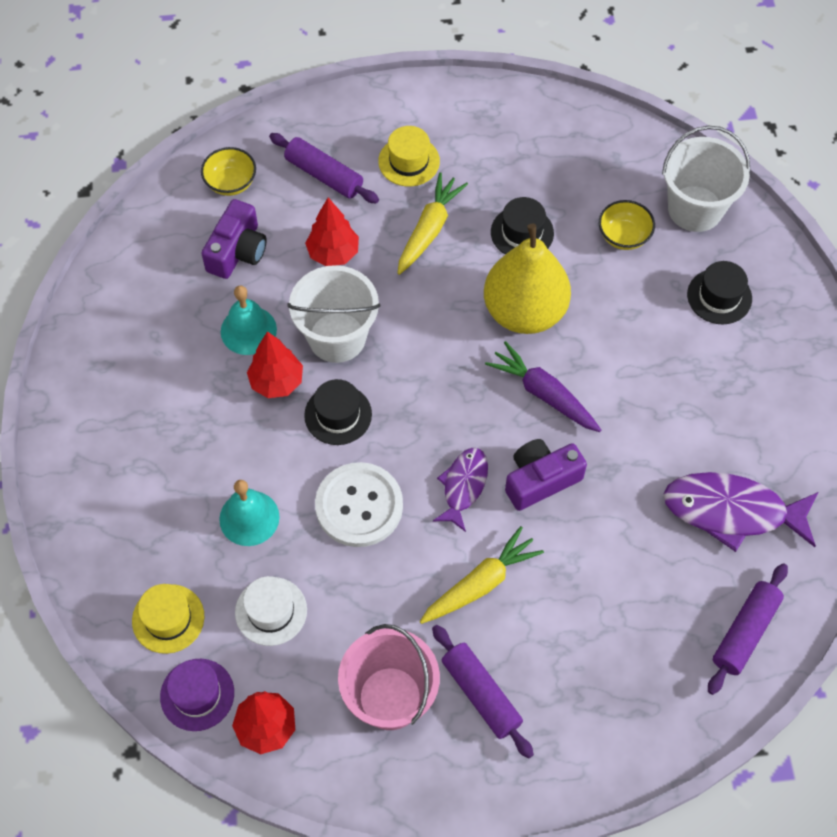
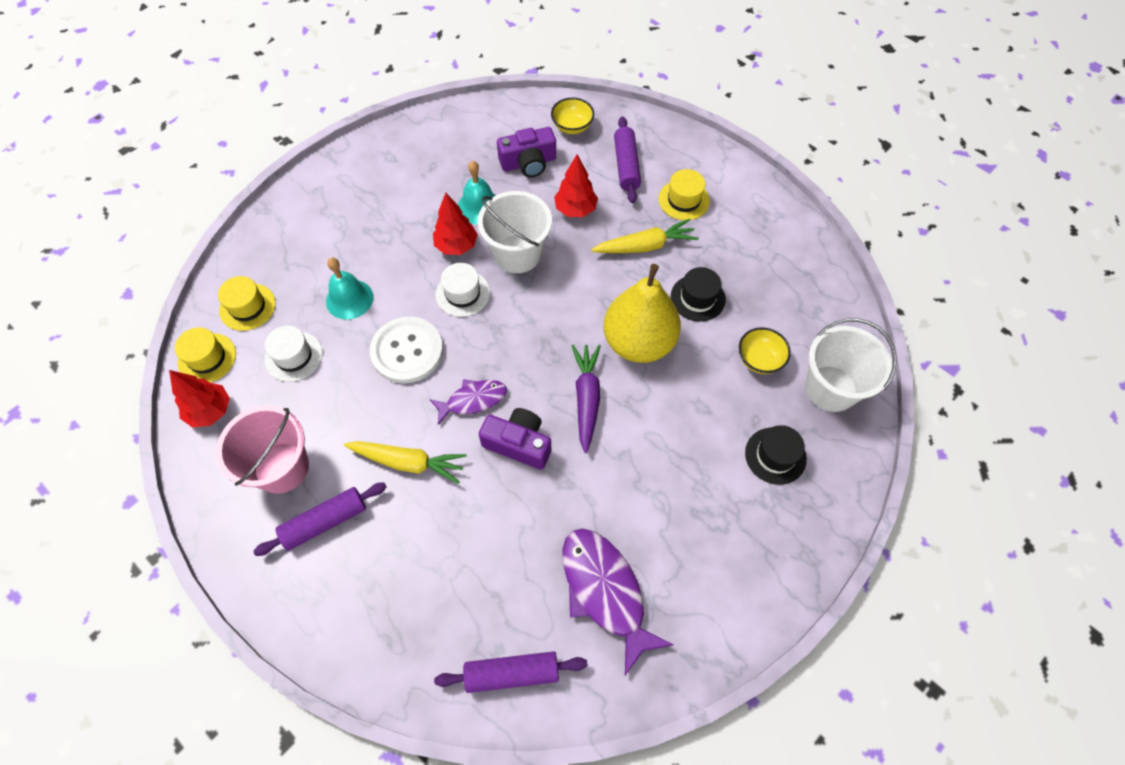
camera: 50 degrees right, 0 degrees up
(197, 694) = (207, 358): purple hat -> yellow hat
(338, 415) = (462, 293): black hat -> white hat
(481, 694) = (325, 522): purple rolling pin -> purple rolling pin turned 45 degrees clockwise

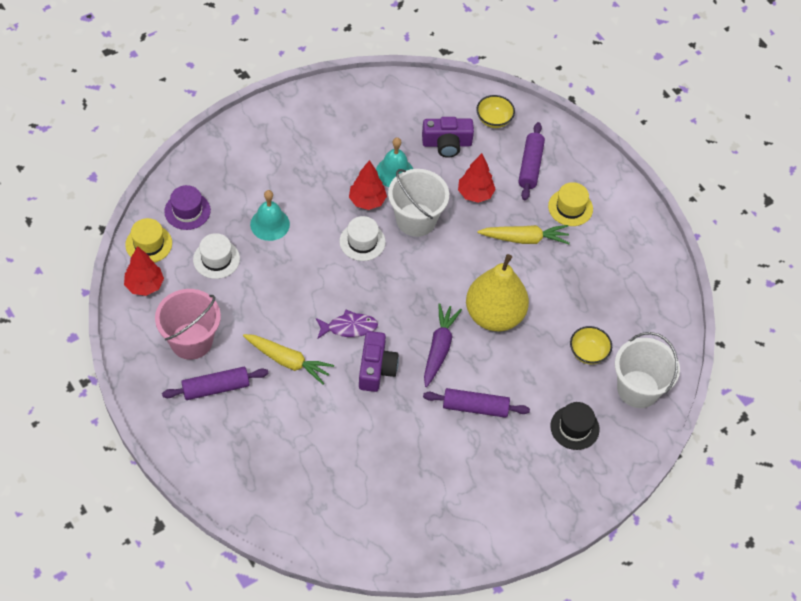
camera: 10 degrees right, 5 degrees down
(247, 307) = (187, 211): yellow hat -> purple hat
(407, 351) = (306, 277): white button -> none
(512, 673) = (328, 524): purple rolling pin -> purple rolling pin (475, 407)
(518, 443) = (376, 368): purple camera -> purple camera turned 60 degrees clockwise
(605, 591) = (412, 488): purple fish -> none
(697, 298) = (554, 292): black hat -> none

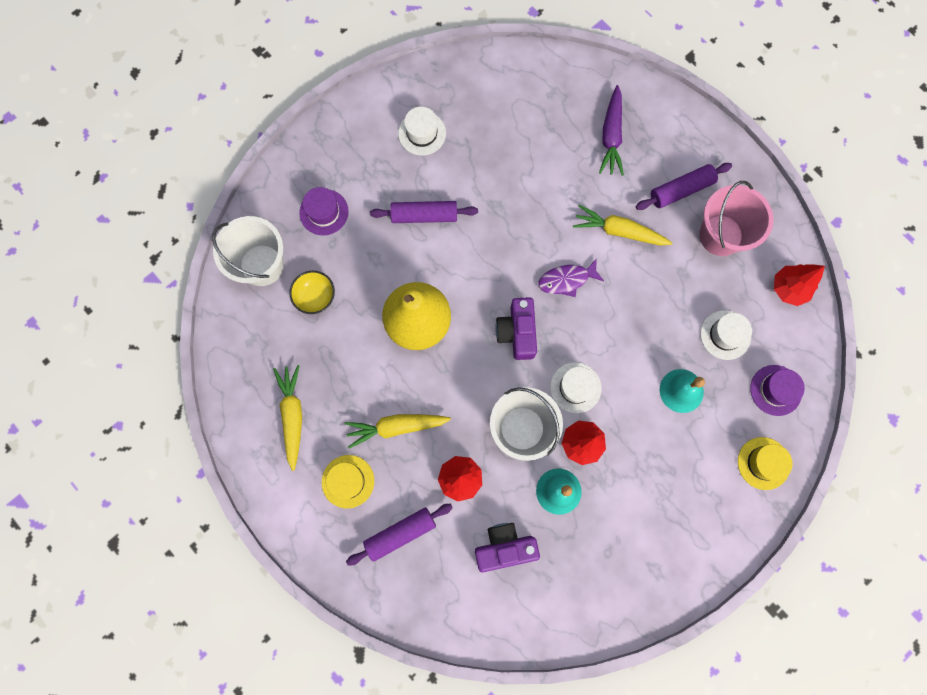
camera: 175 degrees right, 20 degrees up
(148, 244) = (802, 339): yellow hat -> yellow hat (763, 463)
(376, 368) = (529, 239): purple camera -> purple camera (517, 332)
(439, 348) = (470, 274): purple carrot -> purple carrot (611, 136)
(466, 489) = (422, 133): none -> white hat
(494, 120) = (453, 597): yellow bowl -> none
(530, 166) = (400, 533): purple rolling pin -> purple rolling pin turned 60 degrees clockwise
(574, 427) = (324, 212): black hat -> purple hat
(615, 262) = (292, 415): none -> yellow carrot

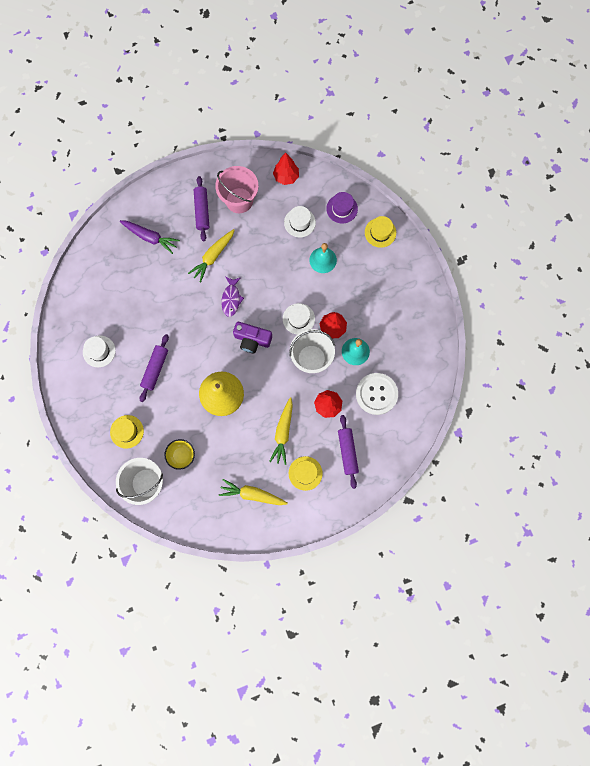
camera: 70 degrees left, 0 degrees up
(324, 212) = (127, 431): purple hat -> yellow hat
(504, 547) = (376, 394): purple camera -> white button

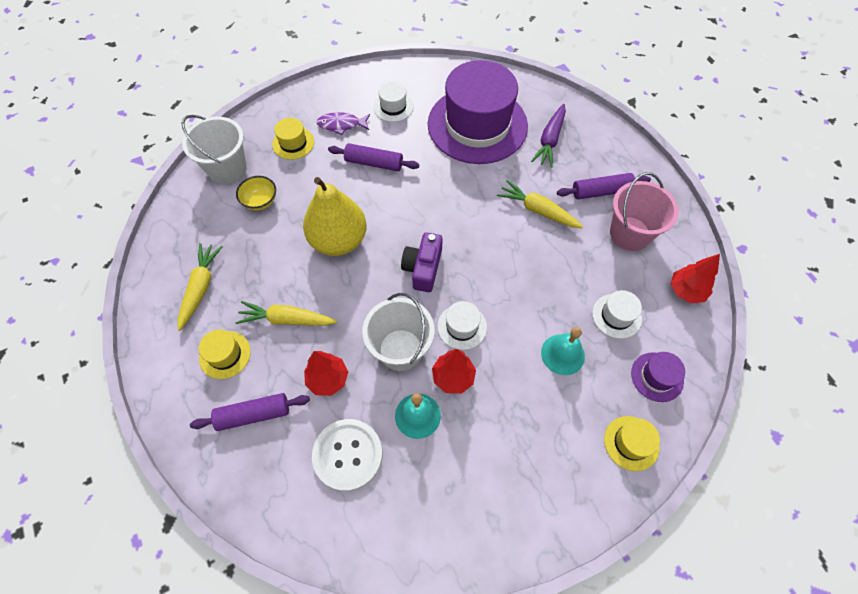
camera: 85 degrees right, 15 degrees down
(127, 288) = (477, 125): none -> purple hat
(231, 299) = (480, 237): purple fish -> purple fish (341, 125)

